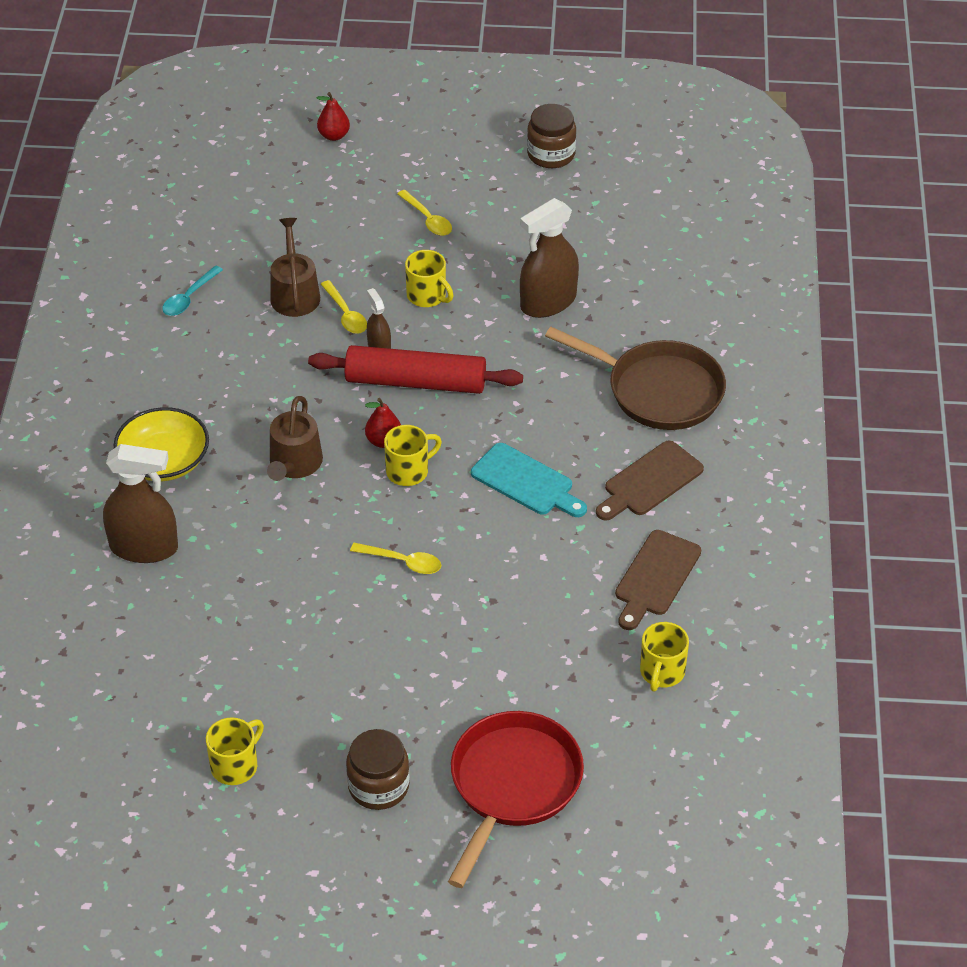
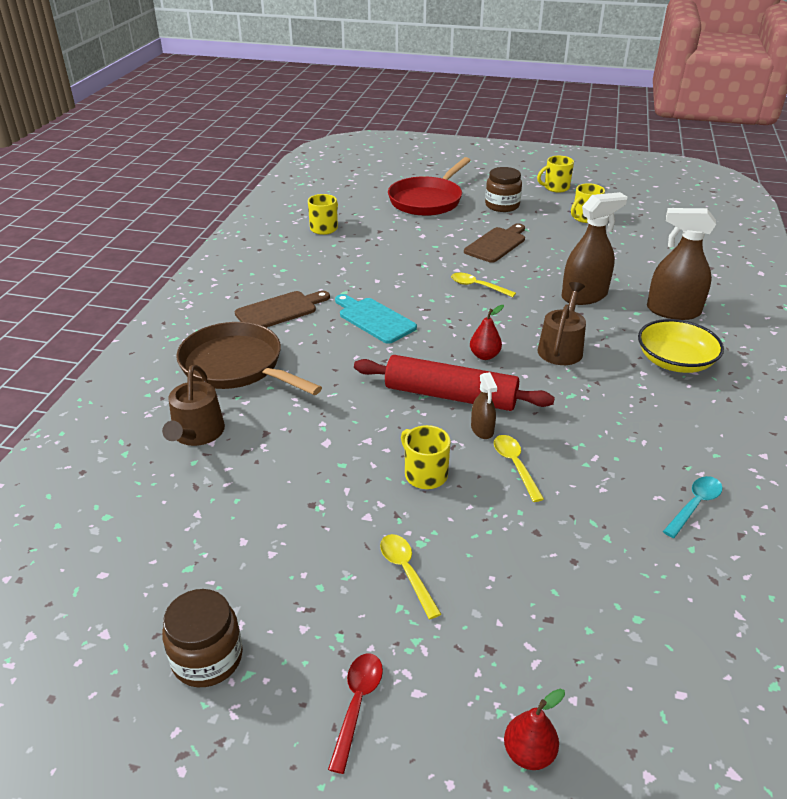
camera: 170 degrees left, 10 degrees down
(294, 293) = (572, 495): brown watering can -> brown watering can (197, 433)
(409, 471) = (466, 334): yellow mug -> yellow mug (555, 188)
(443, 144) = (357, 705): none -> red spoon
(548, 302) = (299, 452): brown spray bottle -> brown spray bottle (584, 296)
(655, 577) = (305, 264): brown cutting board -> brown cutting board (496, 244)

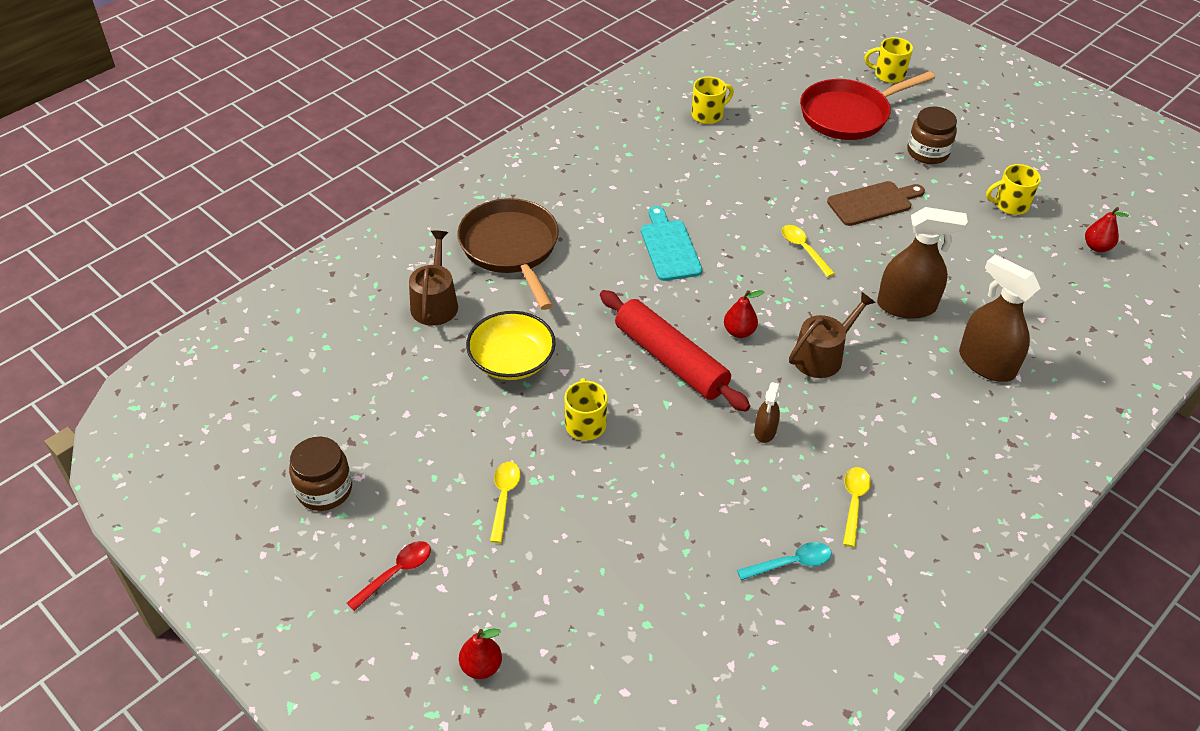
camera: 30 degrees right, 10 degrees up
(197, 433) = (435, 303): brown watering can -> brown watering can turned 150 degrees clockwise
(280, 310) = (590, 202): brown cutting board -> none
(482, 429) = (669, 406): brown spray bottle -> brown spray bottle (765, 431)
(515, 465) = (667, 452): yellow spoon -> yellow spoon (853, 503)
(555, 188) = (1017, 148): yellow mug -> yellow mug (888, 75)
(661, 223) = (1097, 247): none -> red pear
(675, 361) = (925, 420): yellow bowl -> yellow bowl (512, 360)

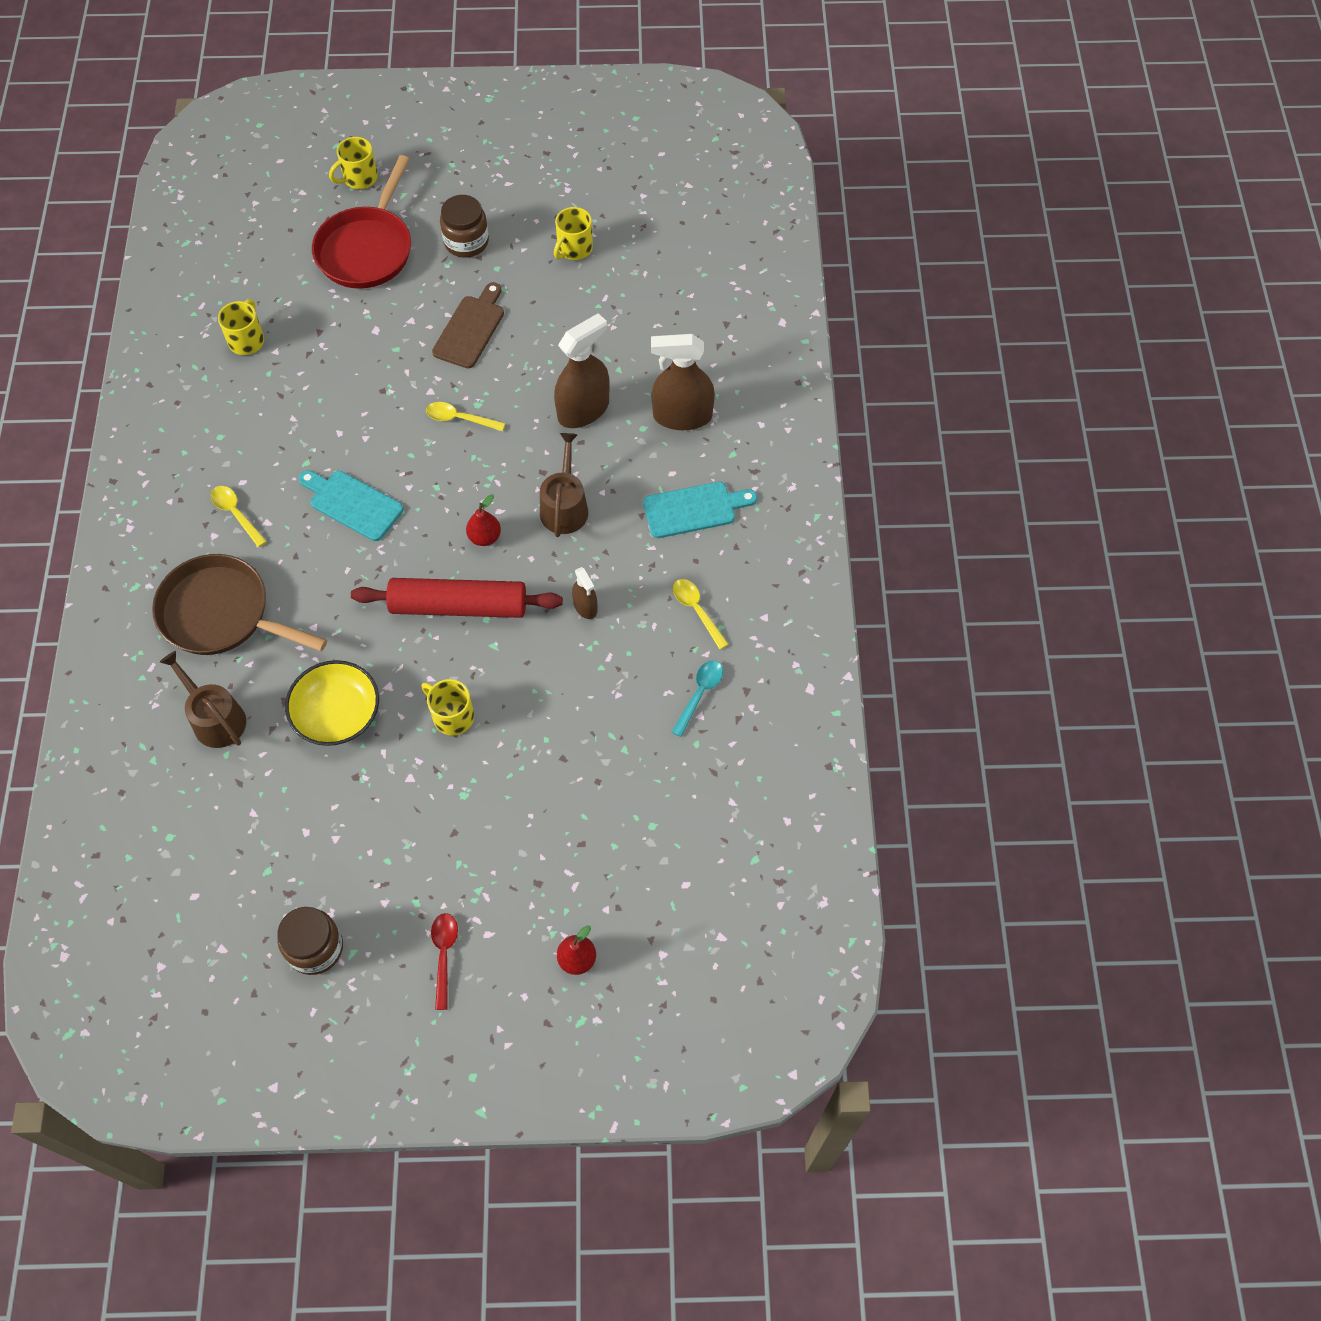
camera: 45 degrees left, 15 degrees up
(504, 498) = (457, 828): yellow spoon -> yellow spoon (236, 514)
(928, 432) = (694, 509): none -> turquoise cutting board
(1097, 247) = (669, 242): red pear -> none

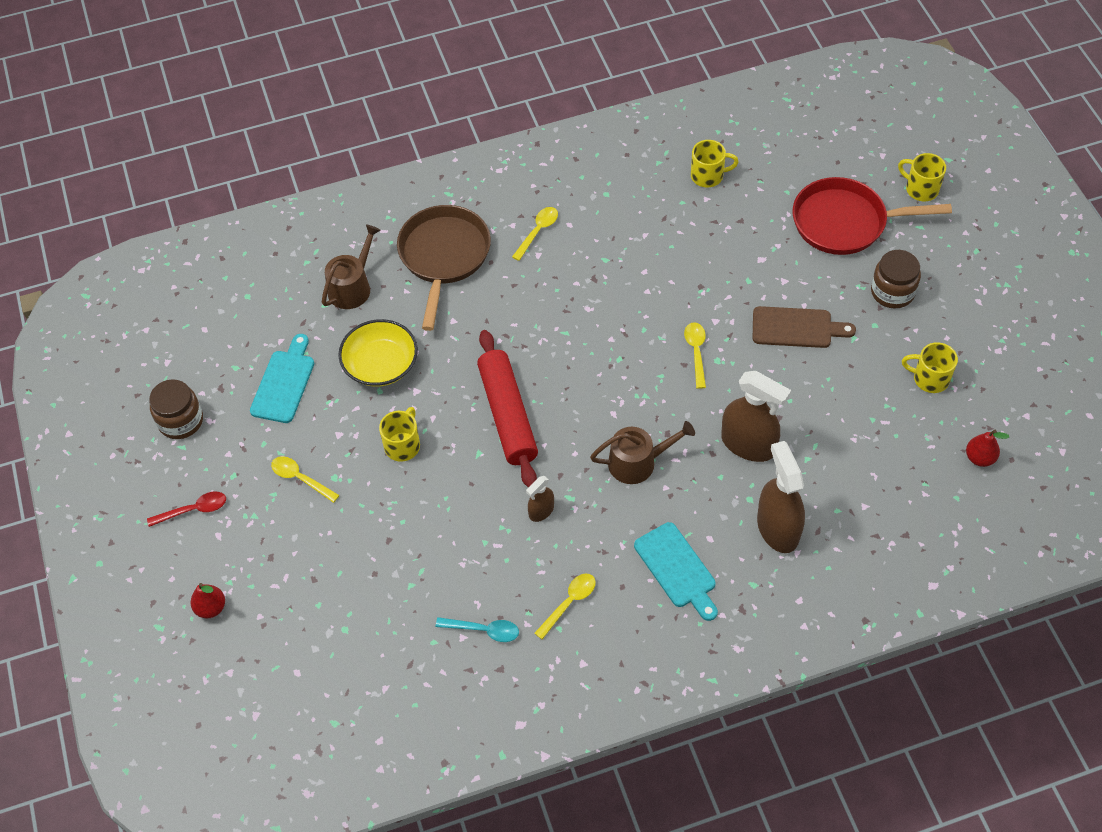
camera: 75 degrees right, 5 degrees down
(352, 504) = (578, 305): turquoise cutting board -> turquoise cutting board (284, 383)
(450, 830) = (300, 478): none -> yellow spoon
(485, 537) = (582, 411): red pear -> red pear (979, 458)

